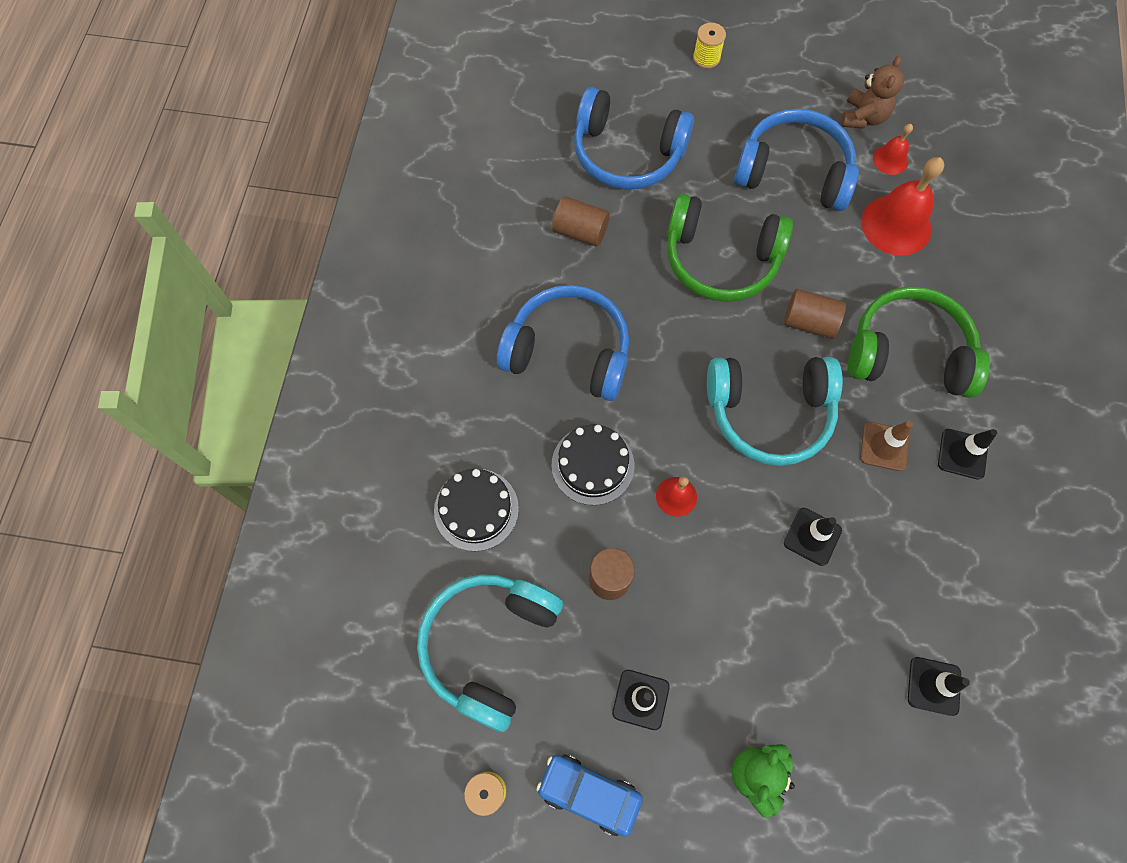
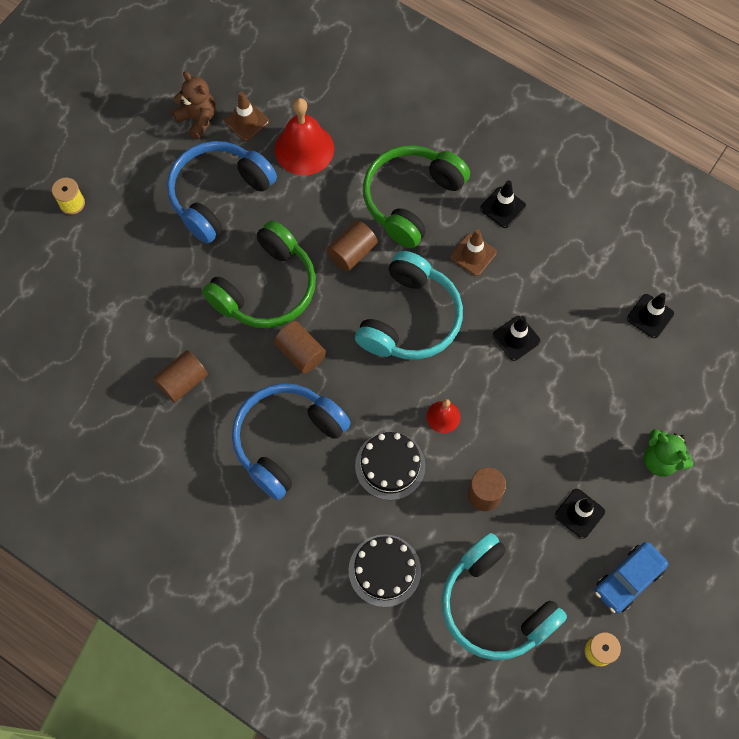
camera: 65 degrees left, 0 degrees up
(627, 153) = (129, 310): blue headphones -> none
(669, 323) = (300, 352): none -> brown cylinder
(890, 160) = (246, 121): red bell -> brown traffic cone

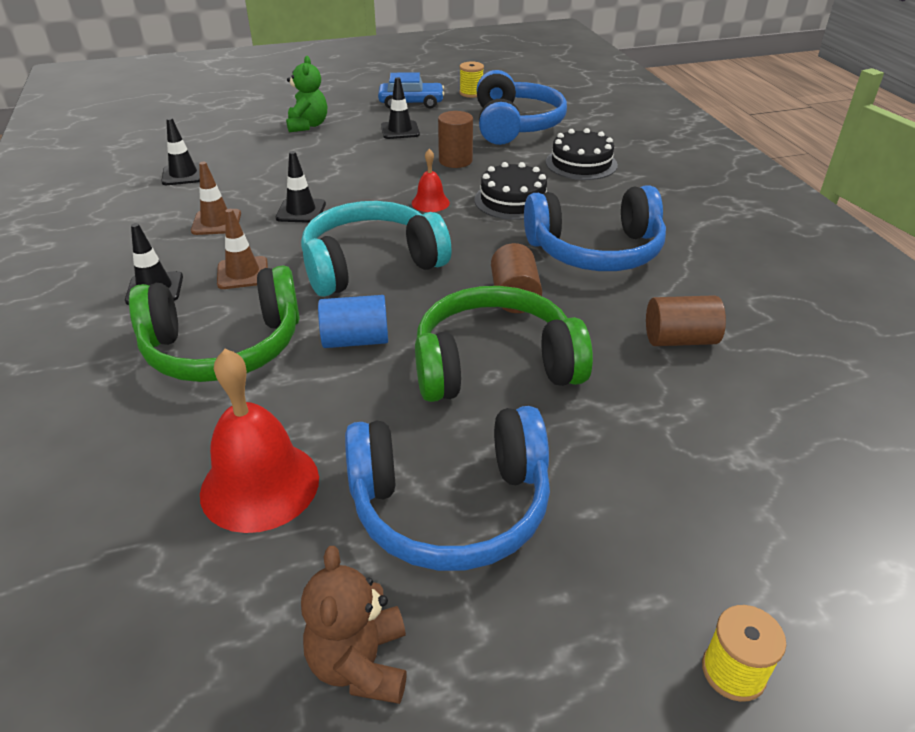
camera: 140 degrees left, 30 degrees down
(246, 121) = (287, 592): brown traffic cone -> brown traffic cone (216, 222)
(352, 252) = (355, 340): brown cylinder -> blue cylinder
(495, 605) = (515, 125): turquoise headphones -> blue headphones

